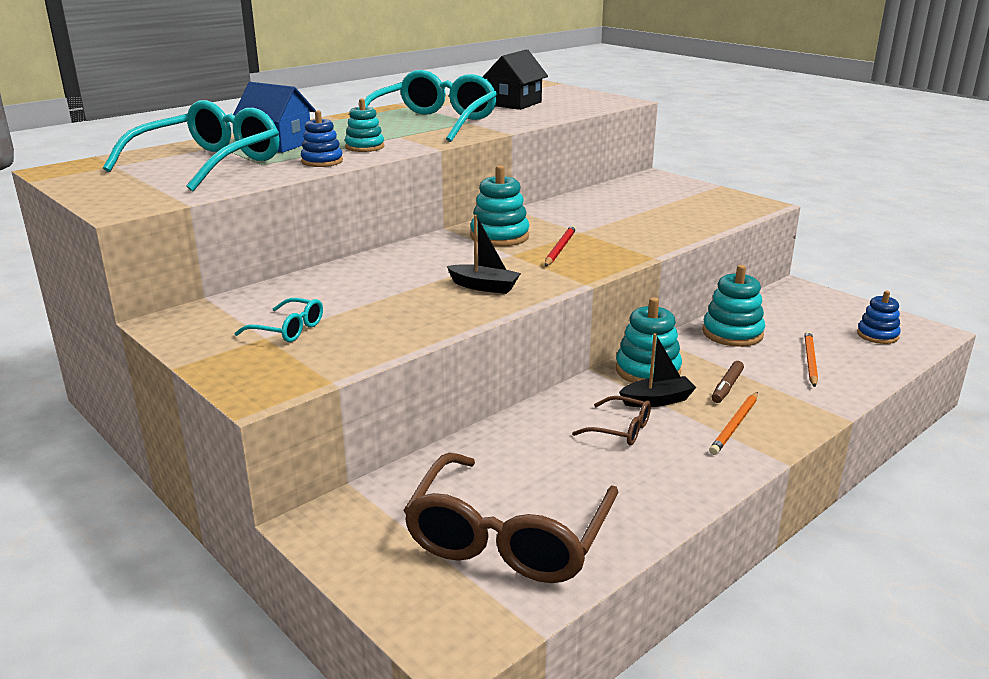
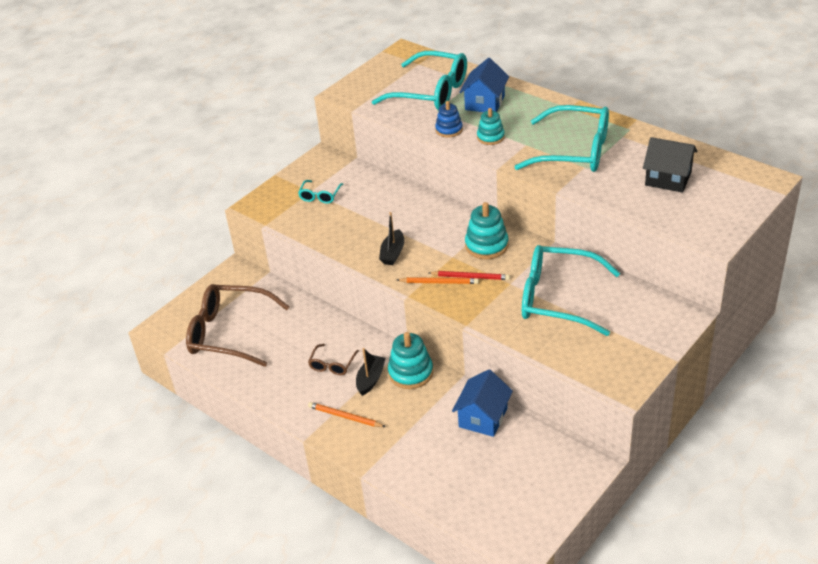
camera: 85 degrees right, 15 degrees up
(616, 215) = (558, 298): none -> turquoise glasses
(657, 400) = (370, 379): black boat -> black boat turned 135 degrees counterclockwise
(727, 387) = (395, 413): brown marker -> none
(732, 333) = (483, 417): turquoise stacking toy -> blue house
(810, 361) = (446, 461): orange pencil -> orange pencil (439, 282)
(877, 335) = (504, 510): blue stacking toy -> none

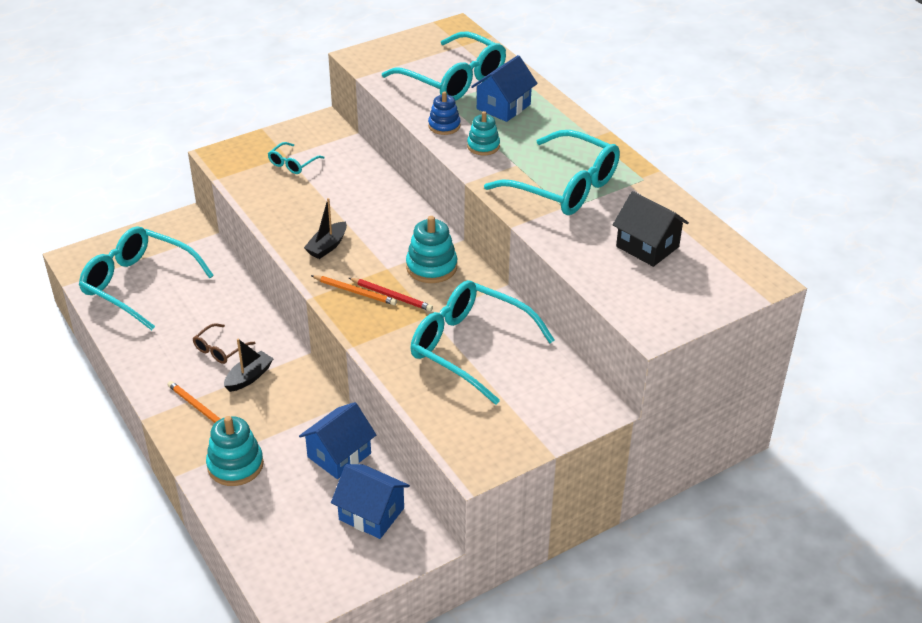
camera: 15 degrees right, 0 degrees up
(229, 333) = (138, 284): brown glasses -> turquoise glasses
(410, 373) = (294, 383): turquoise stacking toy -> turquoise stacking toy (235, 465)
(537, 454) = (371, 514): none -> blue house

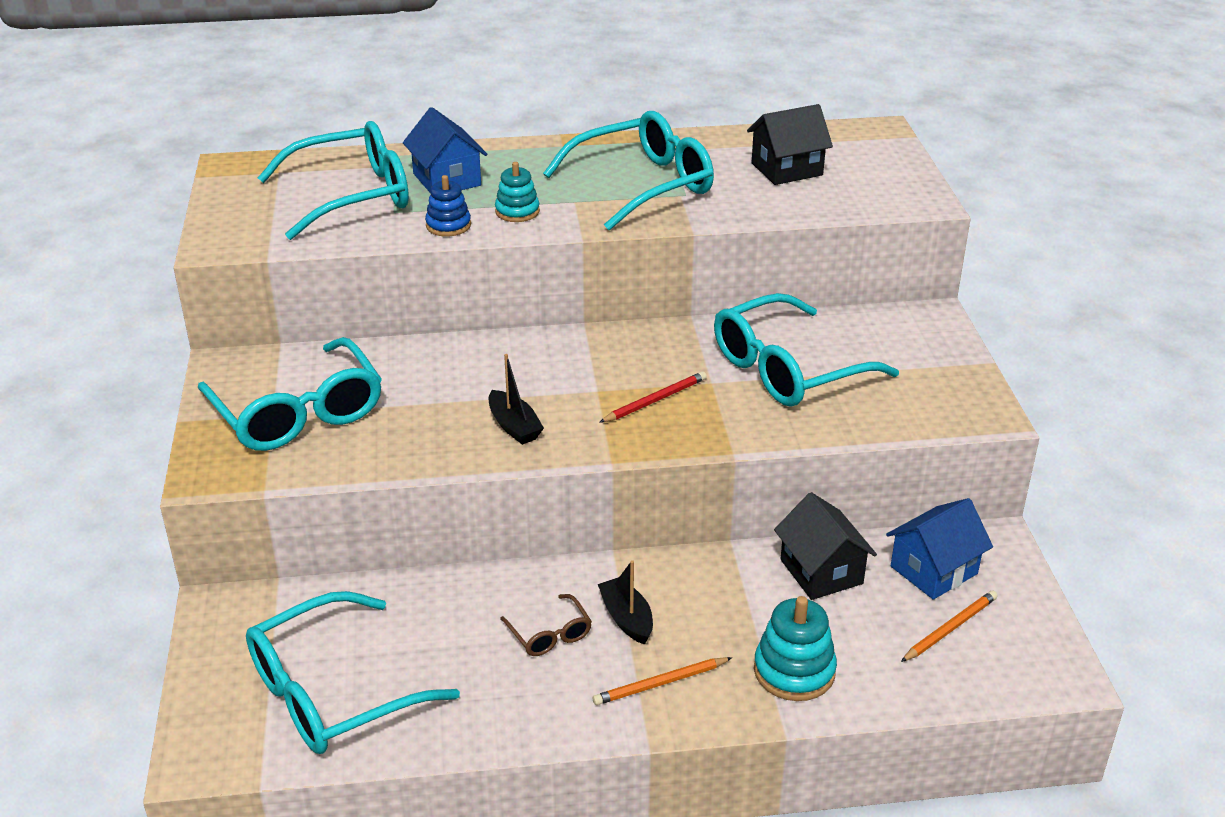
camera: 65 degrees left, 5 degrees down
(293, 164) = (298, 413): turquoise glasses -> turquoise glasses, size x2.23
(339, 455) = (821, 571): blue house -> black house
(355, 292) = (626, 426): orange pencil -> orange pencil (950, 628)
(431, 267) = (620, 357): turquoise stacking toy -> none

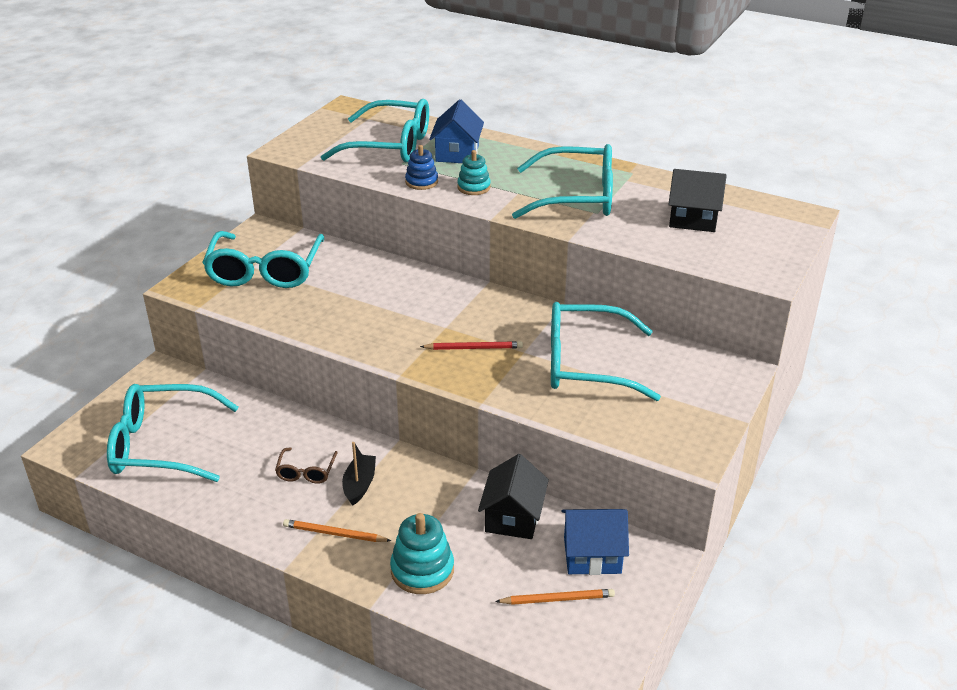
camera: 35 degrees right, 0 degrees up
(514, 426) = (370, 328): black boat -> none

